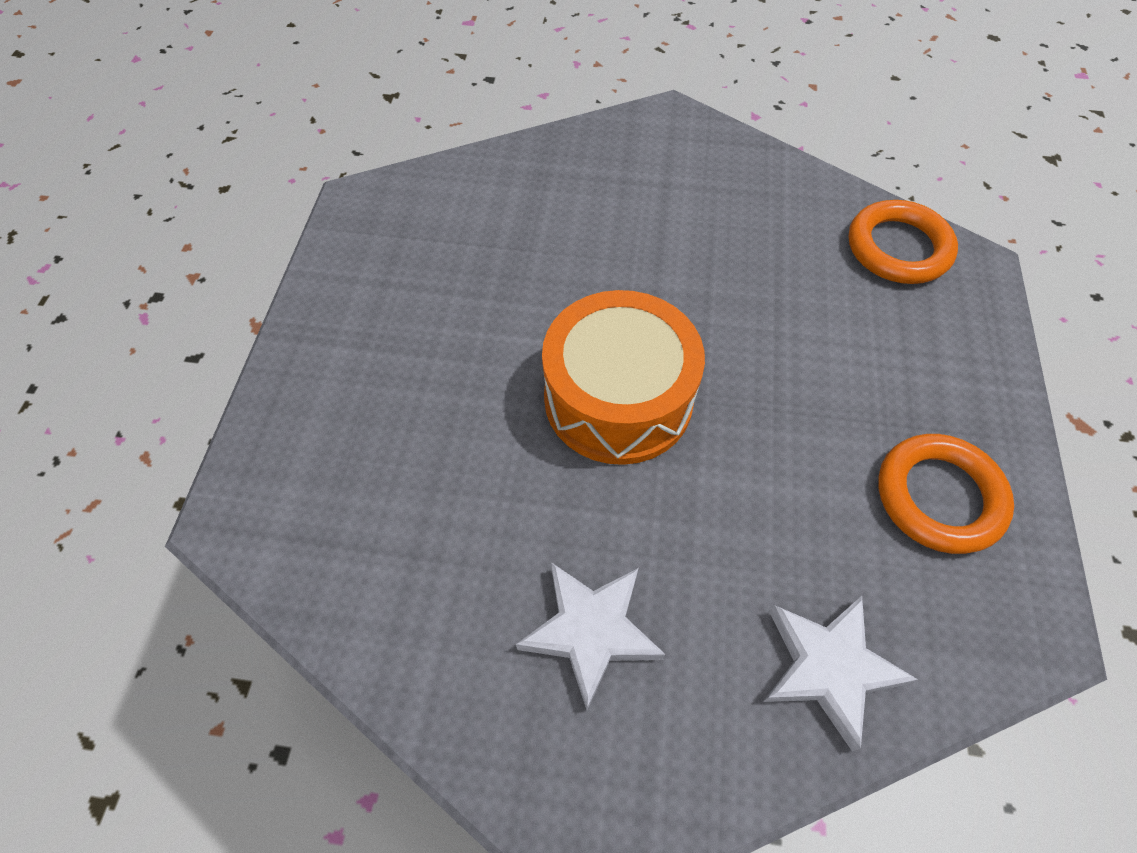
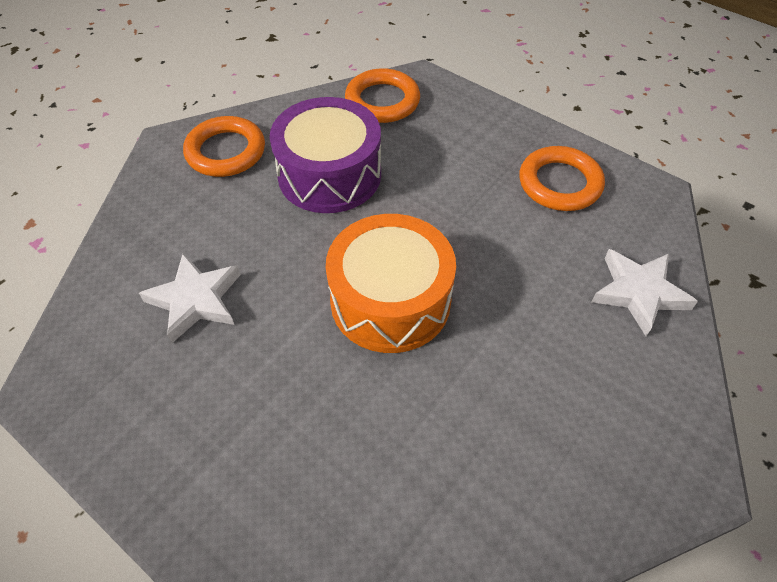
camera: 60 degrees left, 5 degrees down
(591, 631) = (558, 407): white star -> white star (195, 300)
(697, 162) = (226, 151): none -> orange ring
(742, 259) = (329, 174): none -> purple drum

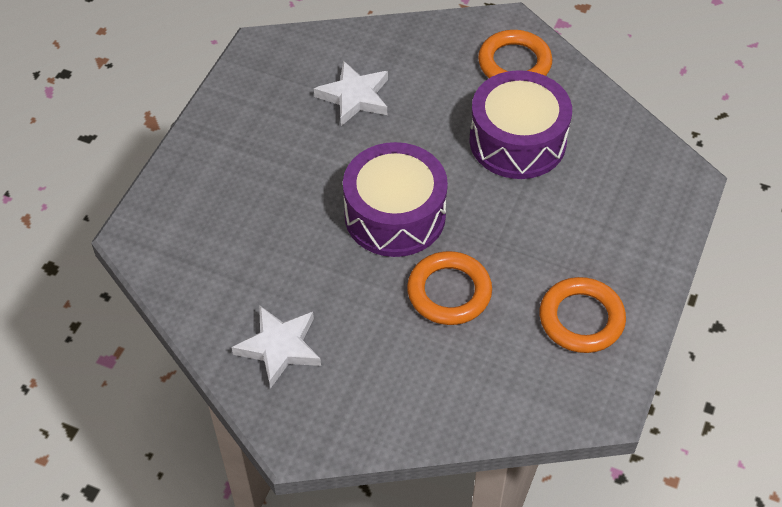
camera: 75 degrees right, 0 degrees up
(382, 101) = (635, 155): orange ring -> orange ring (449, 292)
(390, 300) = (395, 215): orange drum -> purple drum
(639, 293) = (465, 393): white star -> white star (279, 347)

